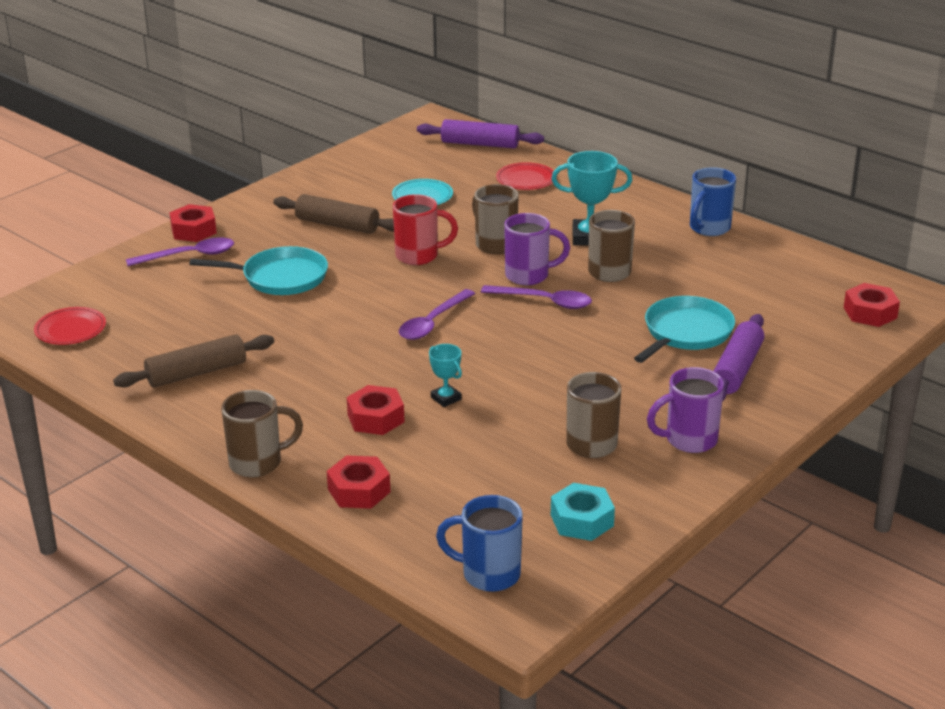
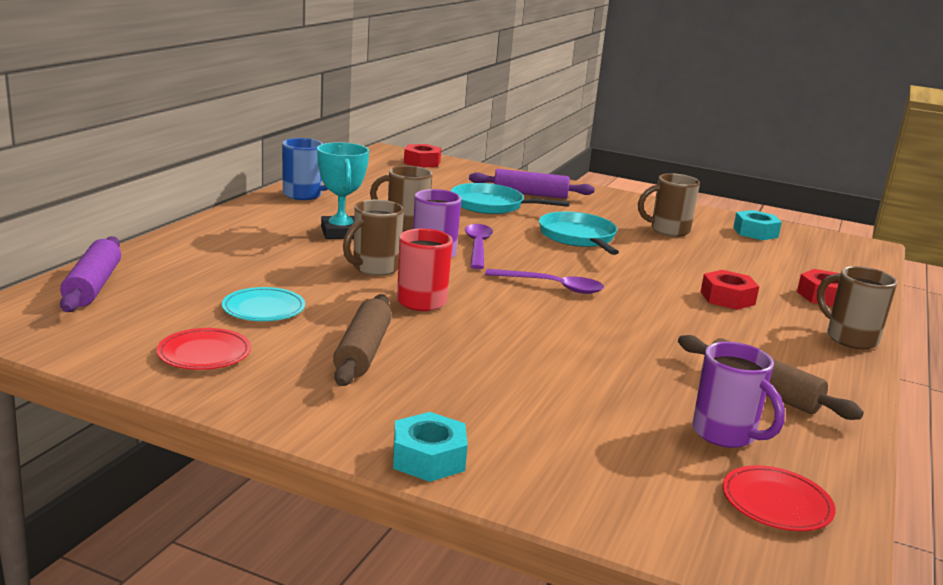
camera: 110 degrees left, 10 degrees down
(189, 256) = (508, 447): purple spoon -> none
(194, 230) = (428, 458): red nut -> turquoise nut
(280, 277) = (521, 371): turquoise pan -> turquoise pan (578, 237)
(446, 398) = (667, 275): turquoise trophy -> none
(489, 574) = (844, 254): blue mug -> none
(526, 180) = (205, 260): red plate -> red plate (204, 354)
(689, 440) = (632, 207): purple mug -> purple mug (725, 434)

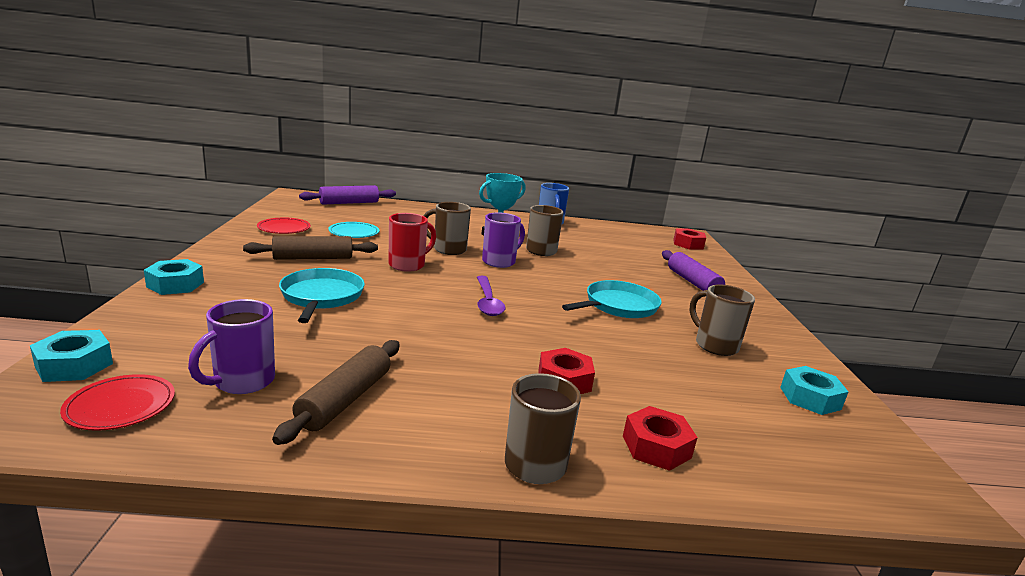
camera: 65 degrees right, 0 degrees up
(477, 247) = (534, 273): purple spoon -> none
(491, 205) = (635, 271): turquoise pan -> turquoise pan (321, 296)
(680, 534) = (74, 365): none -> turquoise nut

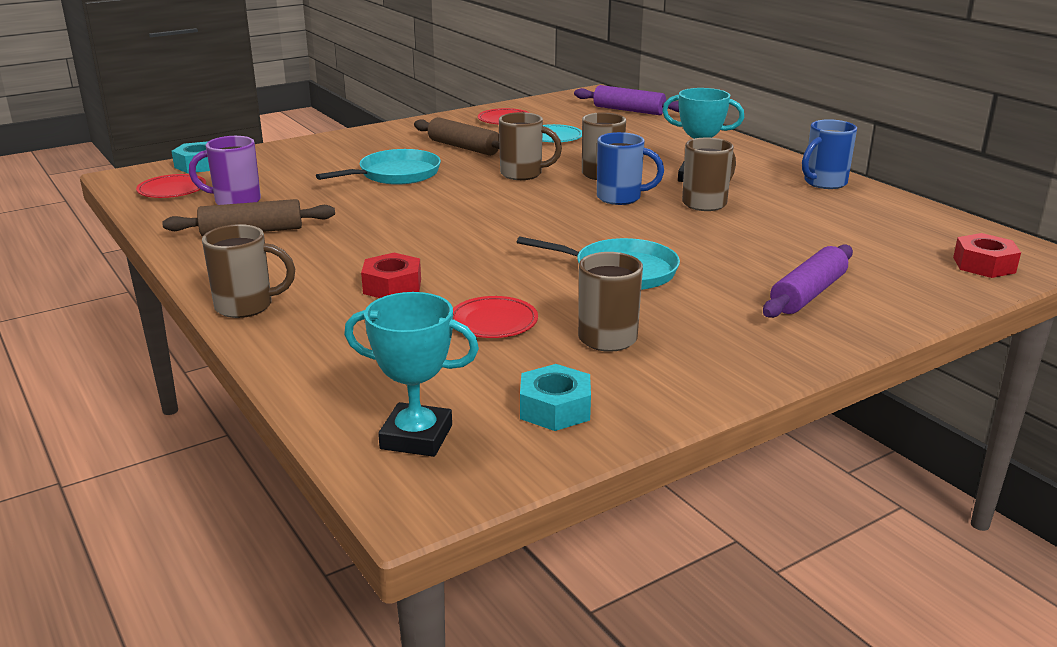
camera: 60 degrees right, 5 degrees up
(175, 284) = (336, 139): turquoise nut -> none
(408, 265) = (523, 174): red mug -> brown mug
(487, 302) = (503, 221): purple spoon -> none
(500, 262) = (620, 198): purple mug -> blue mug
(656, 447) = (328, 344): red nut -> none
(664, 369) = (493, 322): none -> red plate
(841, 463) = (416, 437): none -> turquoise trophy

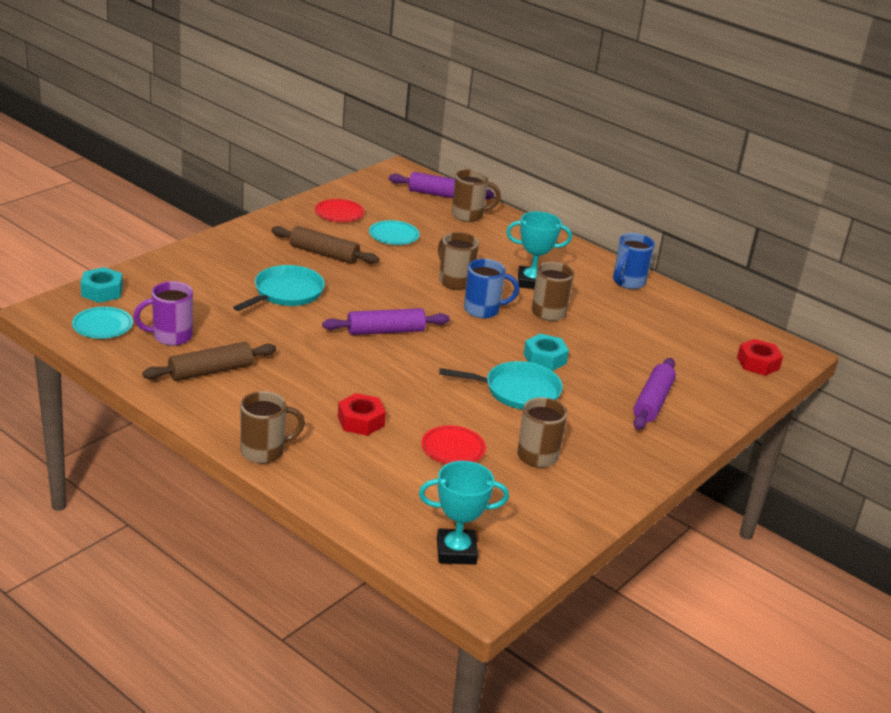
camera: 20 degrees left, 5 degrees up
(172, 190) = (102, 326): red plate -> turquoise plate
(487, 209) = (385, 331): none -> purple rolling pin
(523, 174) = (392, 286): brown mug -> brown mug (469, 215)
(555, 408) = (531, 518): turquoise nut -> turquoise nut (545, 358)

